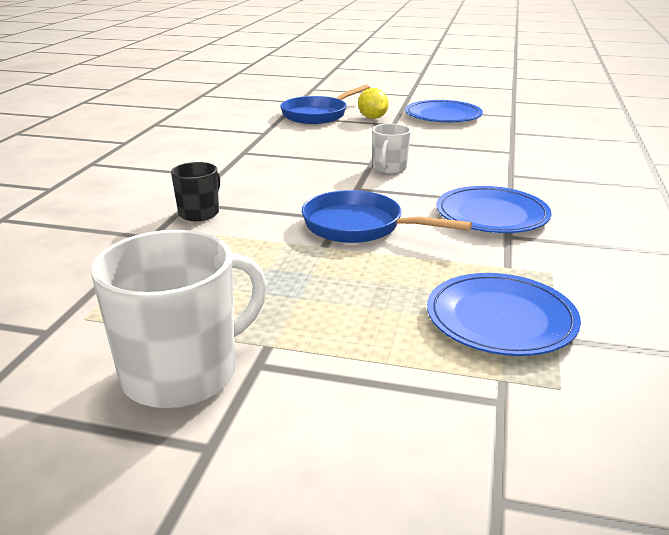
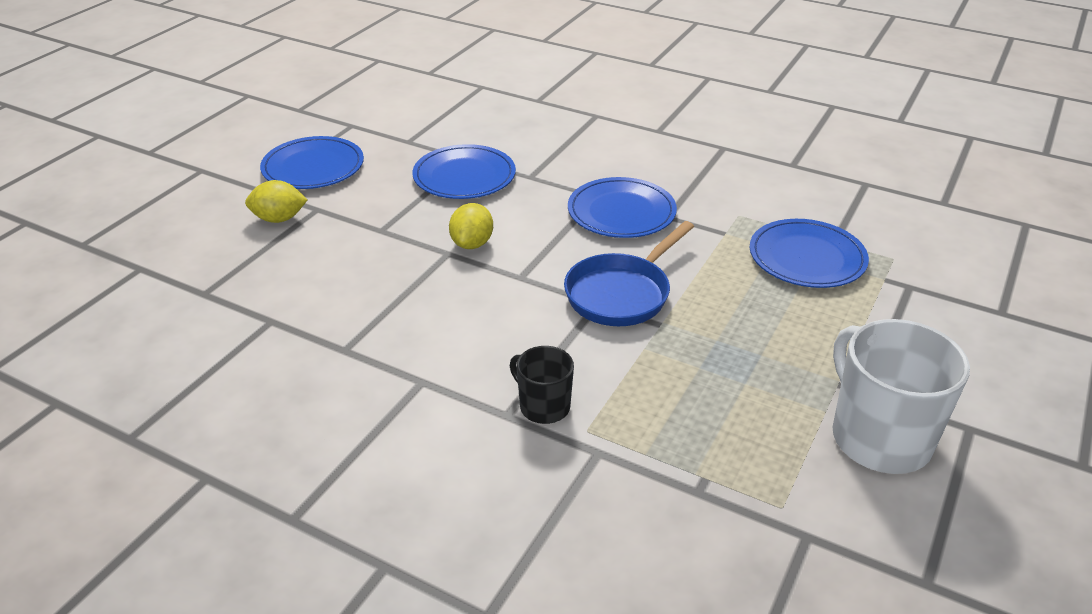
camera: 75 degrees left, 10 degrees up
(317, 115) = (225, 261): blue pan -> none
(389, 168) = (472, 244): white mug -> yellow lemon
(482, 154) = (464, 176): none -> blue plate

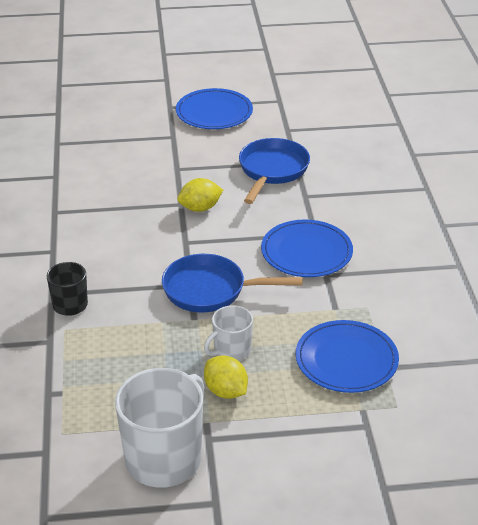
camera: 55 degrees right, 0 degrees up
(279, 219) = (148, 130): yellow lemon -> yellow lemon (226, 391)
(464, 176) = (272, 170): blue plate -> blue pan
(735, 320) = (231, 351): none -> white mug

